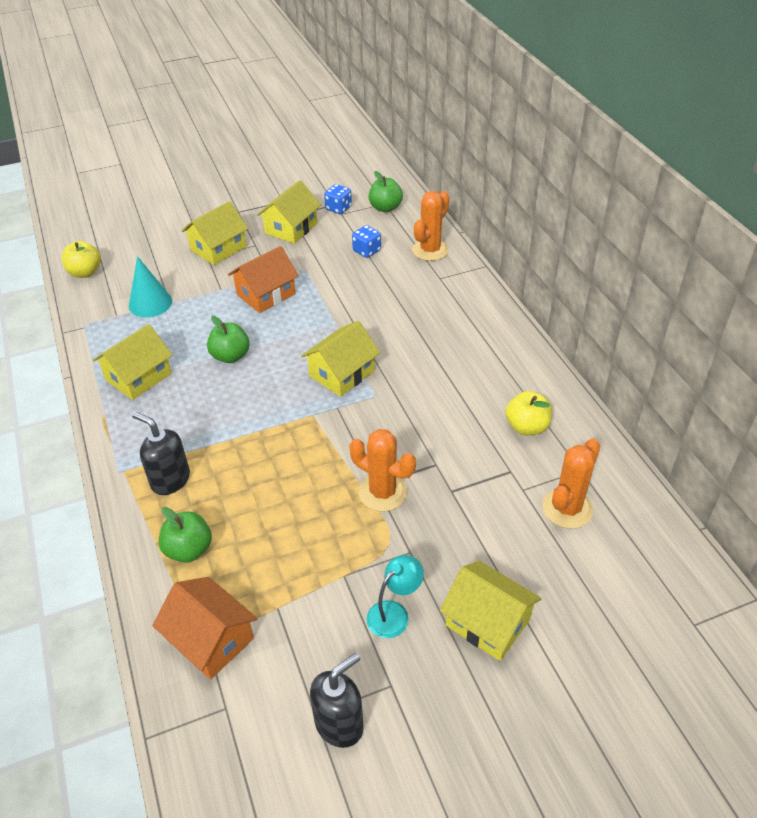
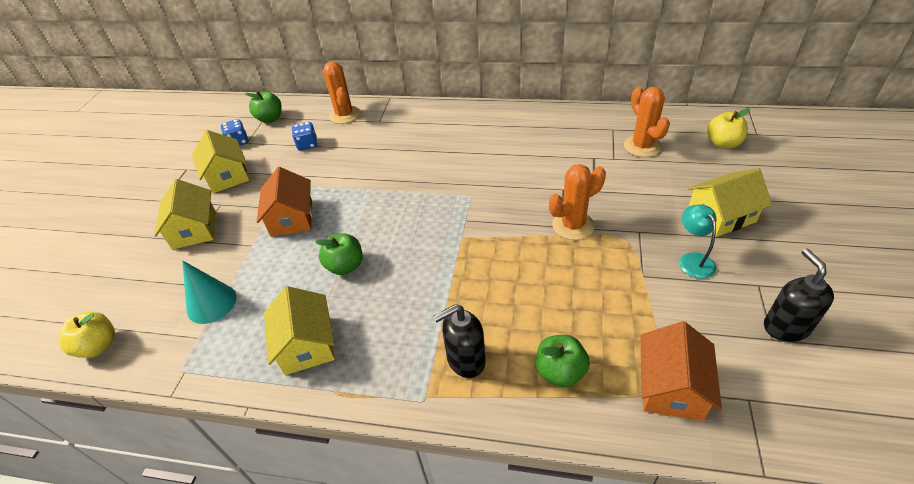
camera: 55 degrees left, 0 degrees up
(211, 639) = (671, 387): orange house -> orange house turned 60 degrees counterclockwise
(342, 373) = (431, 205): yellow house -> none
(526, 427) = (559, 136): yellow apple -> yellow apple (722, 143)

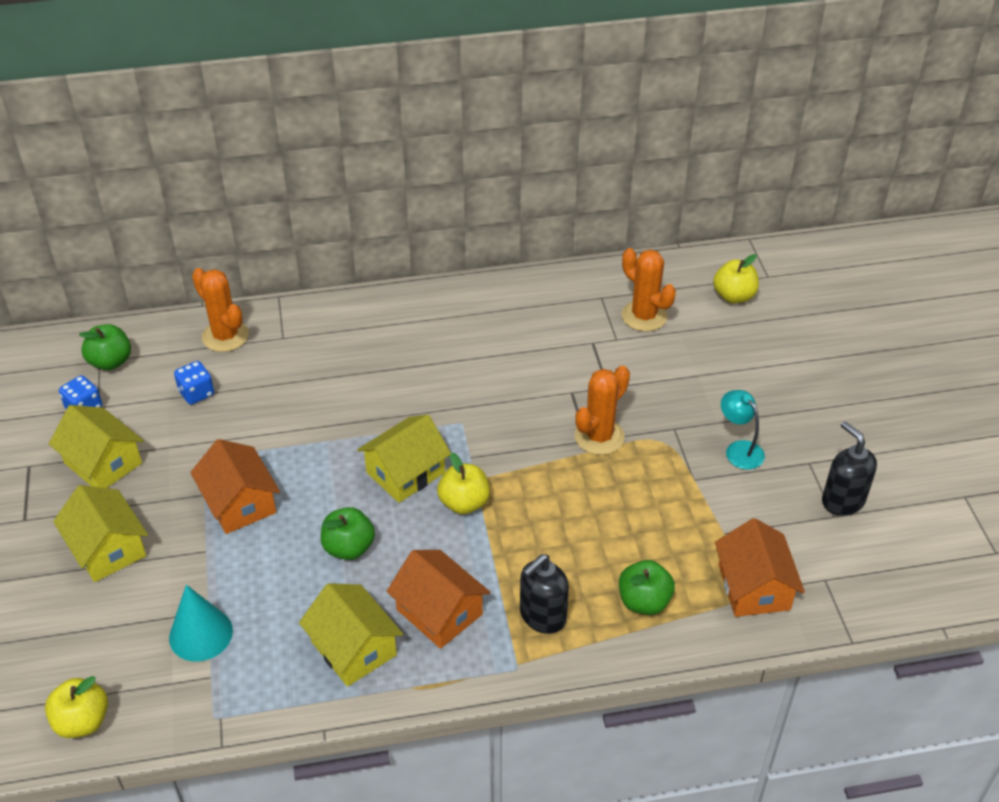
camera: 25 degrees left, 0 degrees up
(385, 333) = (439, 612): none -> orange house
(445, 252) = (464, 503): none -> yellow apple
(721, 216) = (754, 391): yellow house -> yellow house (405, 472)

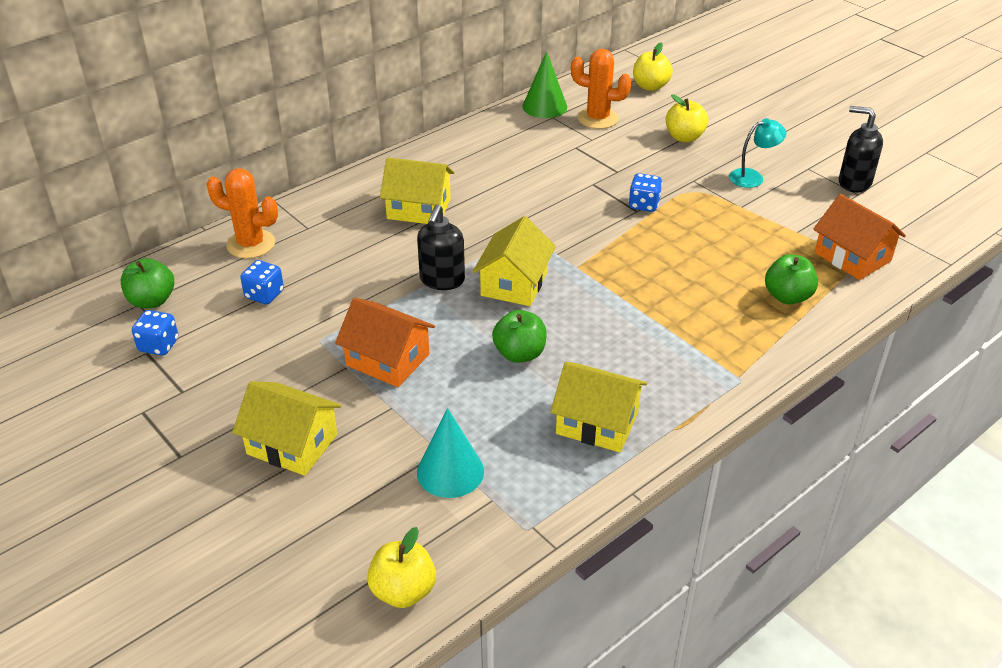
camera: 30 degrees left, 5 degrees down
(103, 463) = (221, 380): yellow house -> yellow house (419, 209)
(439, 612) = (641, 367): orange house -> none
(464, 503) = (584, 286): yellow apple -> yellow apple (684, 137)
(542, 616) = (724, 337): black soap dispenser -> black soap dispenser (442, 280)
(599, 437) = (644, 205): orange cactus -> blue dice
(604, 282) = (544, 106): none -> green cone
(739, 449) = (753, 177): turquoise lamp -> turquoise lamp turned 135 degrees clockwise

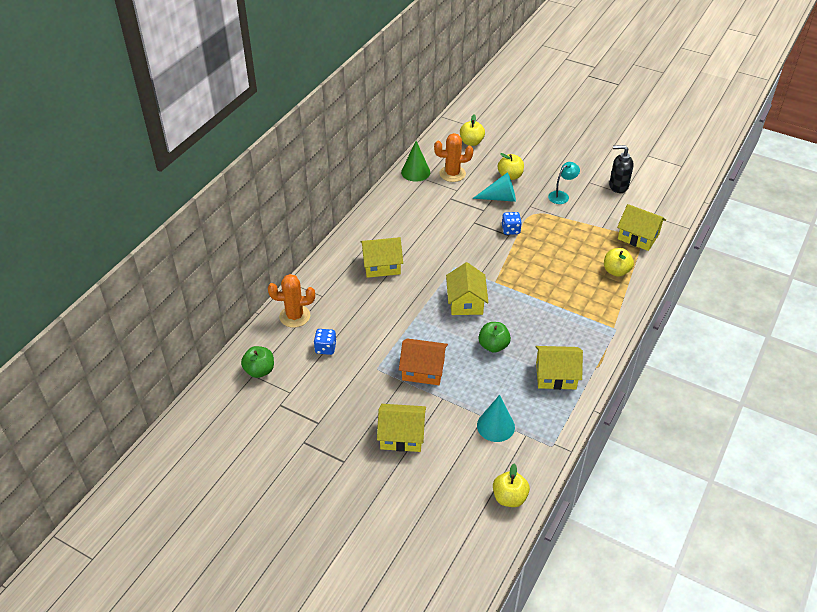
camera: 20 degrees left, 5 degrees up
(159, 345) = (284, 398): blue dice -> none
(442, 280) = (424, 311): black soap dispenser -> none
(652, 161) = (500, 198): none -> turquoise cone
(787, 296) = (616, 271): green apple -> yellow apple
(852, 257) = (638, 236): orange house -> yellow house

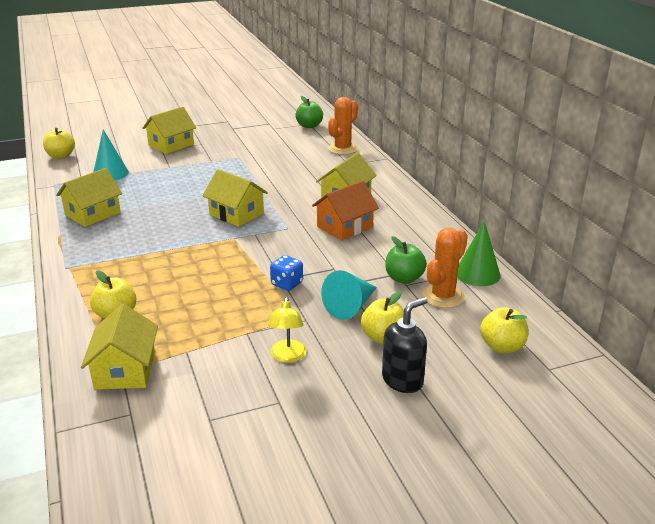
camera: 130 degrees right, 15 degrees down
(325, 348) = (291, 148): blue dice -> none
(423, 370) = (205, 170): orange house -> orange house (345, 227)
(493, 346) = (171, 204): green apple -> green apple (404, 278)
(561, 195) = (287, 357): turquoise lamp -> yellow lamp
(618, 186) = (230, 425): black soap dispenser -> black soap dispenser (403, 380)
(638, 236) = (125, 370): yellow house -> yellow house turned 75 degrees counterclockwise

